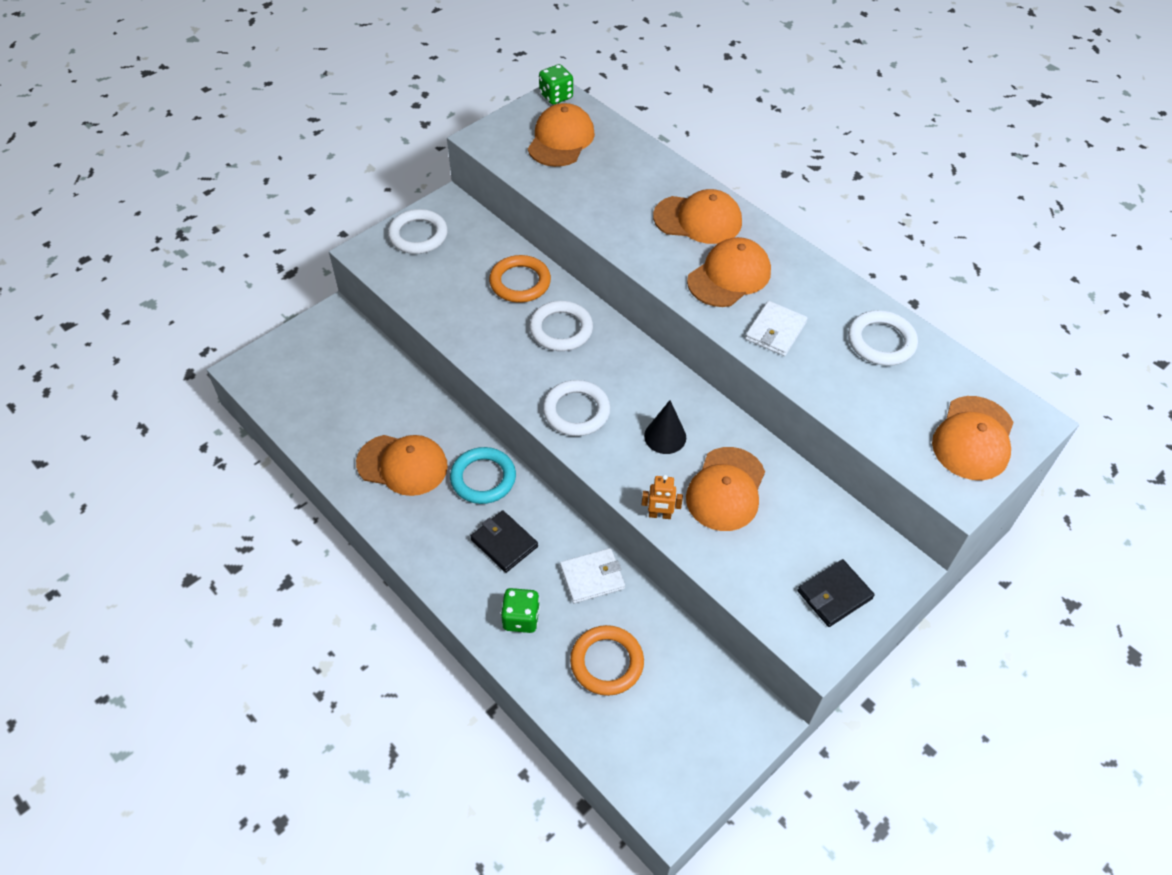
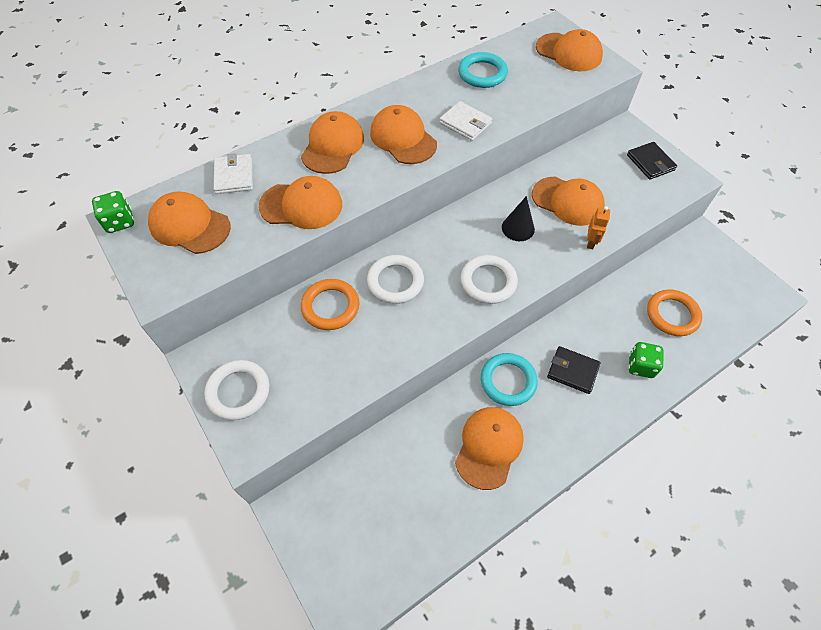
camera: 80 degrees left, 5 degrees up
(504, 543) = (572, 371): black wallet -> black wallet turned 60 degrees clockwise
(592, 577) = (603, 314): white wallet -> white wallet (234, 176)
(604, 210) = (301, 205): none -> orange cap
(881, 341) = (482, 74): white ring -> turquoise ring

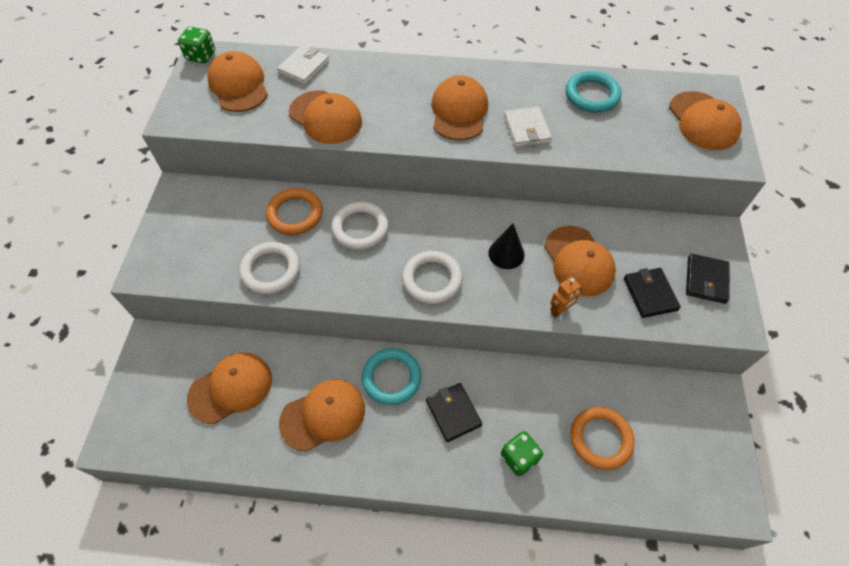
camera: 40 degrees right, 0 degrees up
(238, 391) = (177, 230): white ring -> white ring (271, 270)
(333, 146) = (397, 85): orange cap -> orange cap (231, 388)
(630, 193) = (650, 294): none -> black wallet

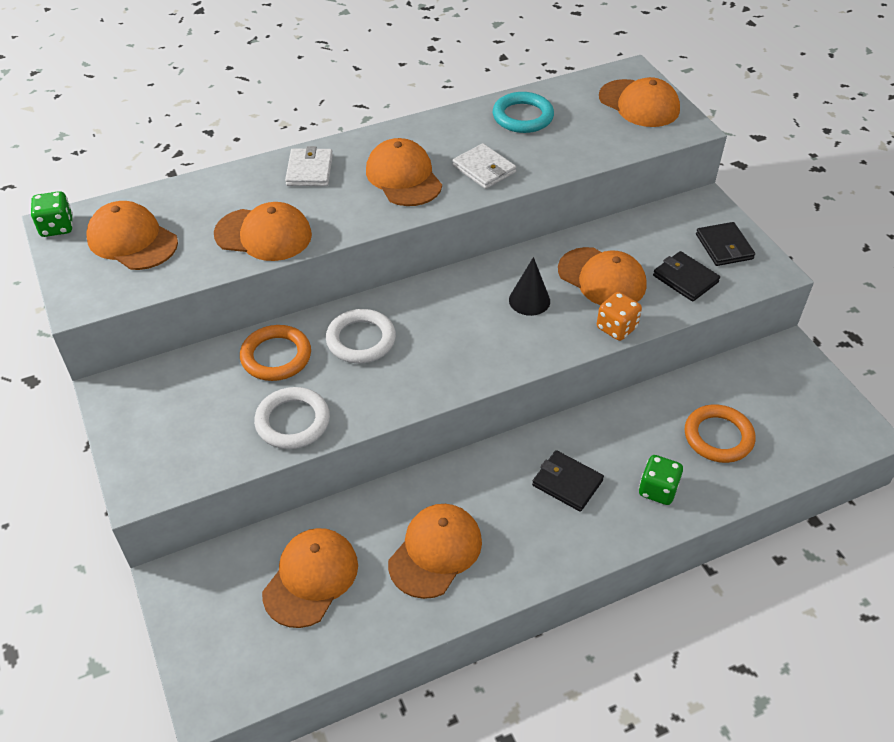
camera: 30 degrees left, 10 degrees down
(304, 67) = (196, 195): white wallet -> white wallet (309, 170)
(391, 378) = (481, 482): turquoise ring -> none
(432, 279) = (474, 355): white ring -> none
(560, 310) = (616, 328): orange robot -> orange dice

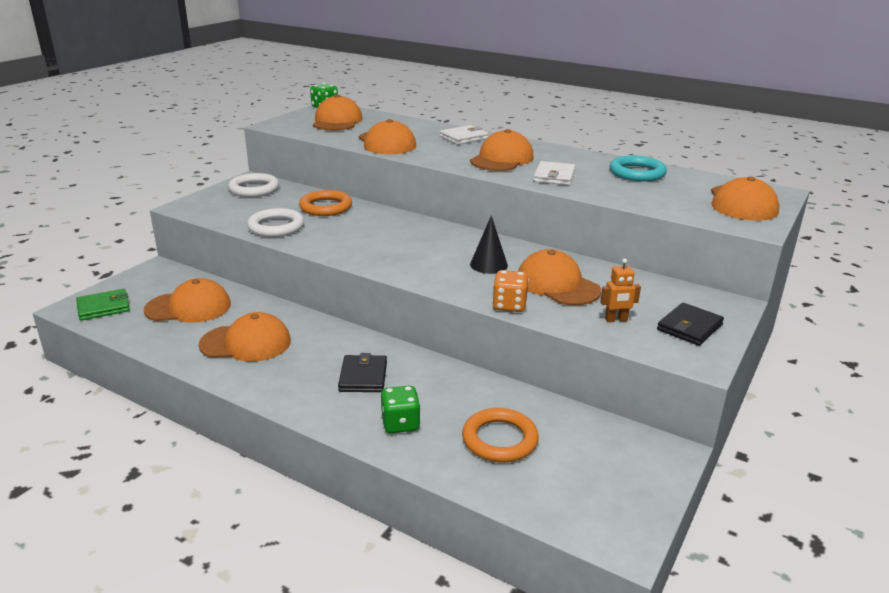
camera: 55 degrees right, 20 degrees down
(237, 667) = (103, 307): none -> green wallet
(361, 340) = (371, 224): white ring -> white ring (254, 189)
(602, 278) = (557, 284): orange cap -> orange cap turned 135 degrees clockwise
(685, 279) = (616, 320): black wallet -> orange robot

